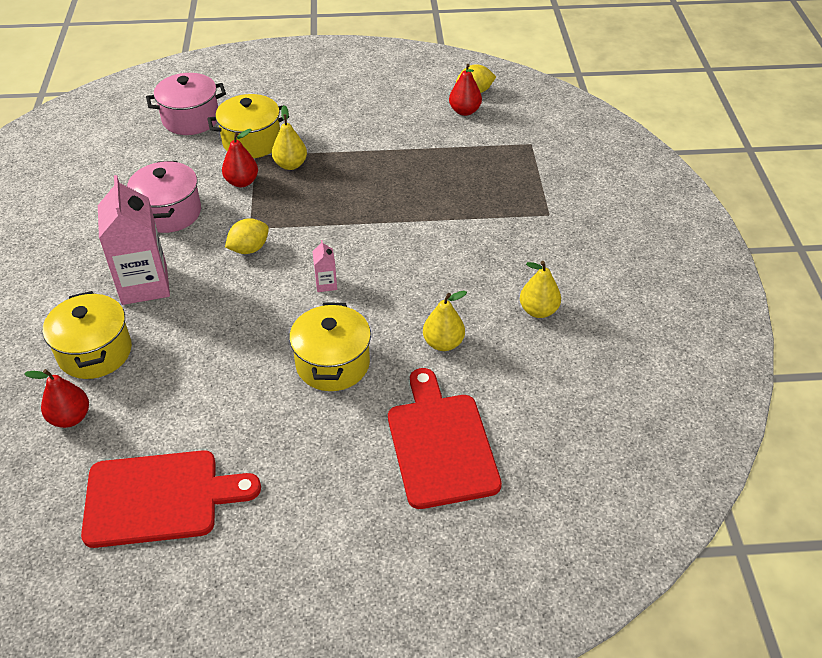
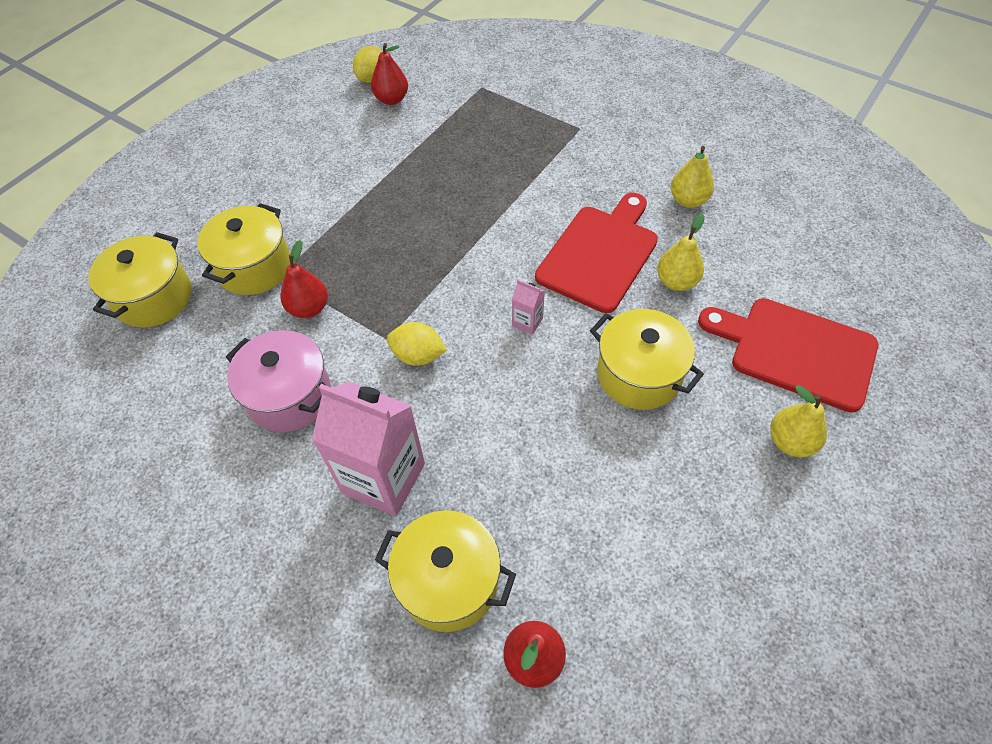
camera: 50 degrees left, 10 degrees up
(159, 498) = (715, 621): red cutting board -> red cutting board (600, 254)
(191, 119) = (154, 298): pink pot -> yellow pot
(249, 249) = (418, 355): yellow lemon -> yellow lemon turned 75 degrees counterclockwise
(290, 165) = (326, 256): yellow pear -> yellow pear (790, 442)

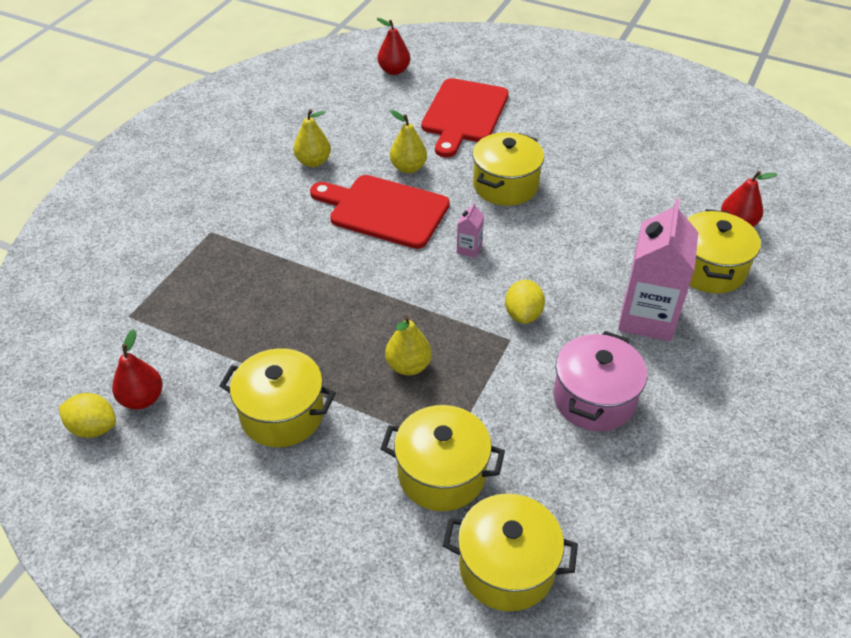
camera: 100 degrees left, 10 degrees down
(309, 308) = (488, 408): red pear -> red pear (394, 71)
(350, 173) = (282, 414): none -> yellow pot
(790, 442) = (539, 120): yellow pear -> yellow pear (408, 366)

